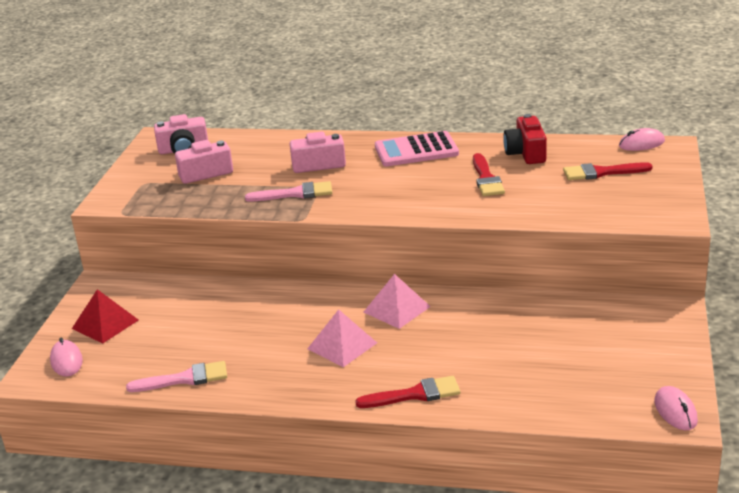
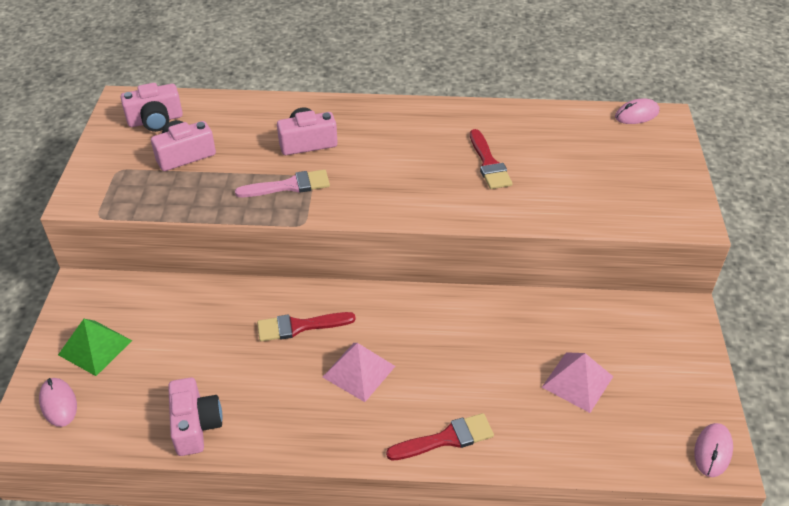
camera: 10 degrees left, 15 degrees up
(105, 324) = (95, 347): red pyramid -> green pyramid
(185, 379) = (195, 425): pink brush -> pink camera
(396, 309) = (408, 318): pink pyramid -> pink pyramid (577, 382)
(416, 150) = (408, 122): pink calculator -> none
(526, 153) = (523, 127): red camera -> none
(601, 172) = (604, 155): red brush -> red brush (299, 326)
(675, 411) = (712, 451): pink mouse -> pink mouse turned 45 degrees clockwise

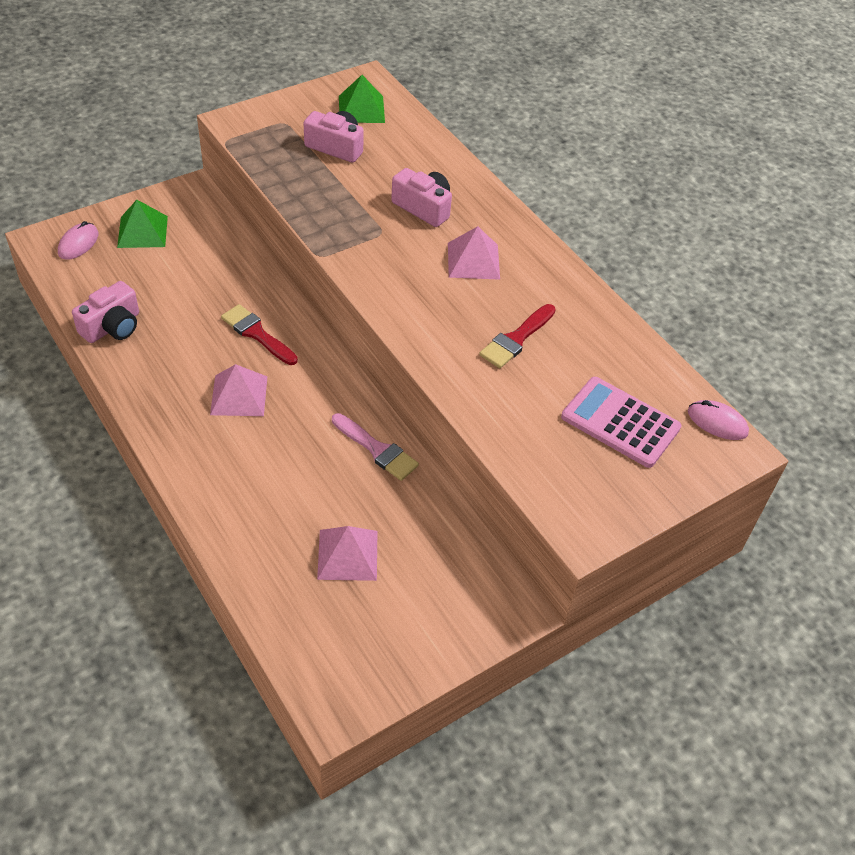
camera: 50 degrees right, 5 degrees up
(155, 120) = (361, 109): pink camera -> green pyramid
(289, 186) = (358, 224): pink brush -> pink brush (377, 449)
(390, 145) = (473, 261): none -> pink pyramid
(446, 438) = (211, 487): red brush -> none
(606, 155) = (620, 422): none -> pink calculator
(712, 451) = (343, 698): pink mouse -> none

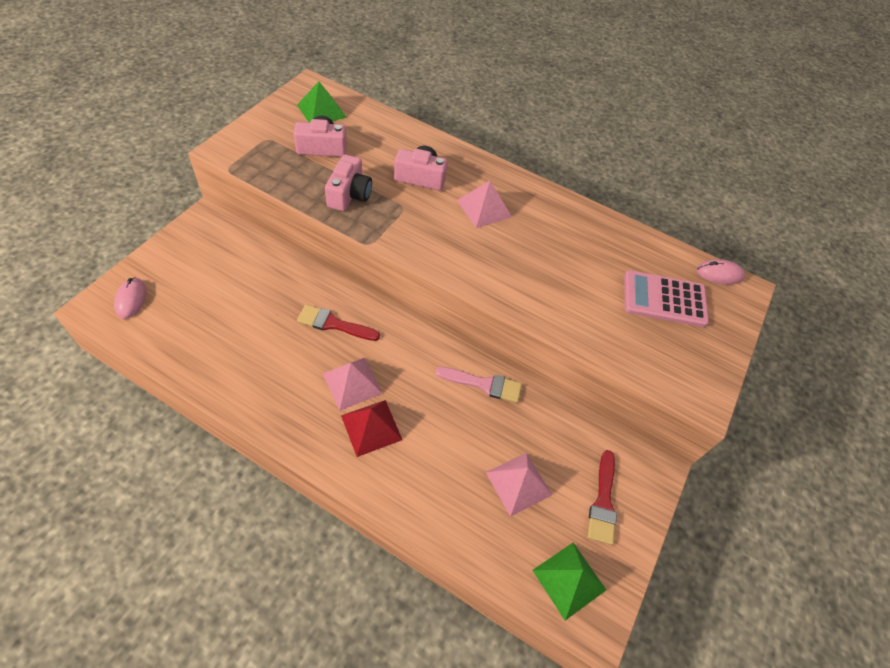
camera: 30 degrees left, 5 degrees up
(112, 327) = (208, 364): pink camera -> pink camera (349, 194)
(142, 231) = (183, 269): green pyramid -> green pyramid (569, 580)
(231, 442) = (371, 427): none -> red pyramid
(516, 339) = (555, 260): red brush -> red brush (603, 502)

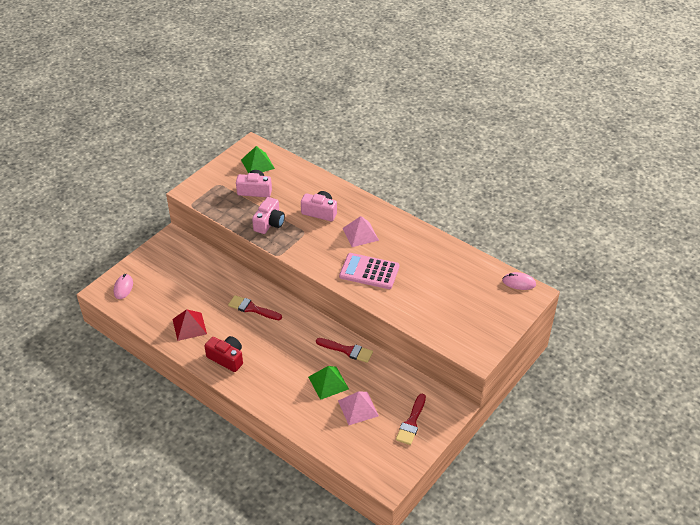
camera: 15 degrees right, 10 degrees down
(303, 410) = (226, 358): none -> red camera
(352, 383) = (260, 345): pink pyramid -> none
(371, 427) = (268, 370): red pyramid -> red pyramid (189, 326)
(484, 384) = (347, 350): pink brush -> red brush
(569, 580) = (378, 460): green pyramid -> green pyramid (328, 383)
(664, 299) = (472, 297): pink calculator -> pink calculator (369, 271)

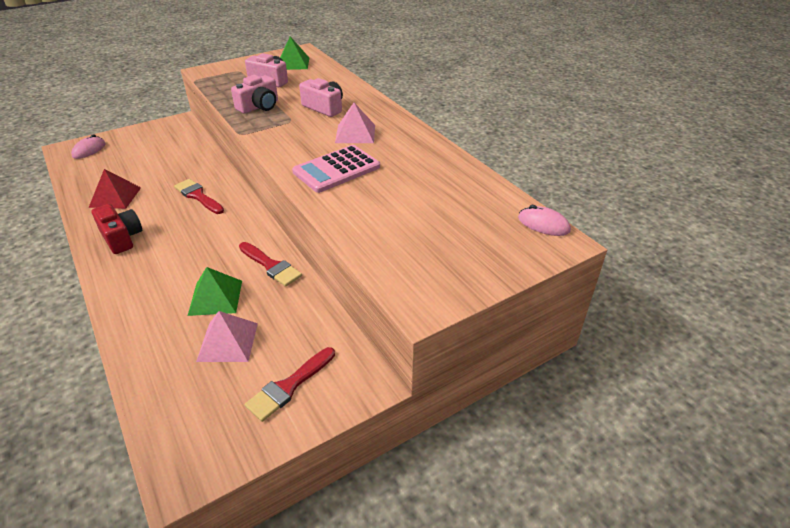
camera: 20 degrees right, 5 degrees down
(369, 271) = (336, 169): pink calculator -> pink calculator turned 75 degrees counterclockwise

